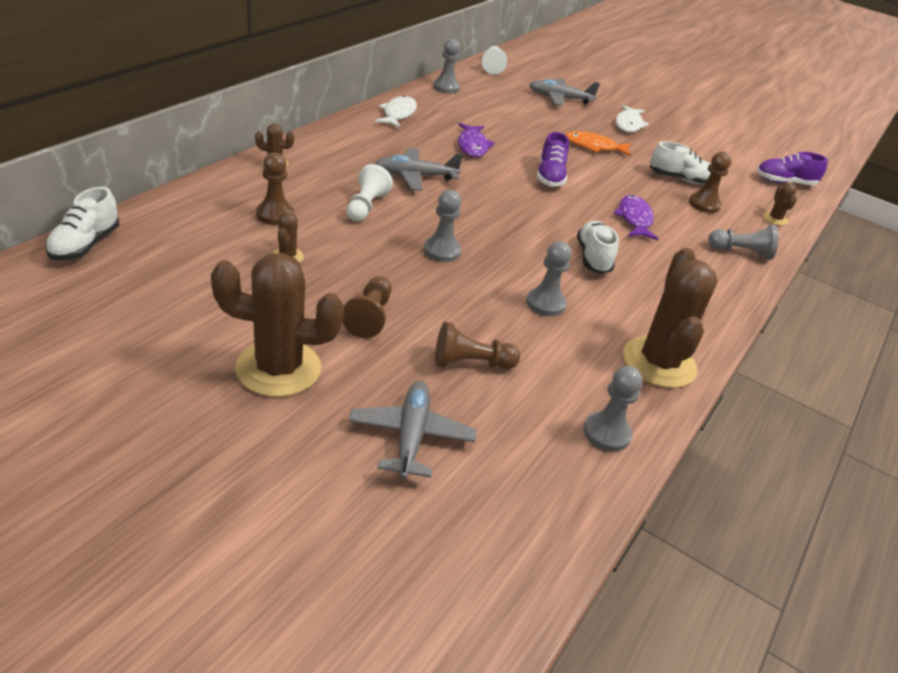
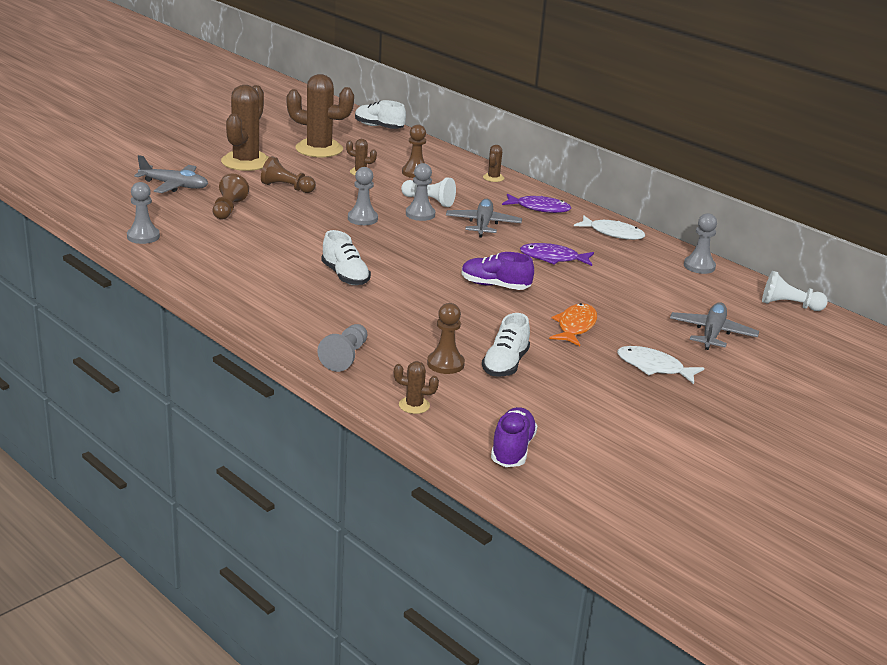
camera: 105 degrees right, 10 degrees down
(545, 303) = (285, 244): grey pawn -> grey pawn (420, 214)
(593, 258) = (345, 276): white shoe -> white shoe turned 45 degrees clockwise
(634, 219) = (412, 312): purple fish -> purple fish (539, 208)
(659, 363) = (200, 270): brown cactus -> brown cactus (319, 149)

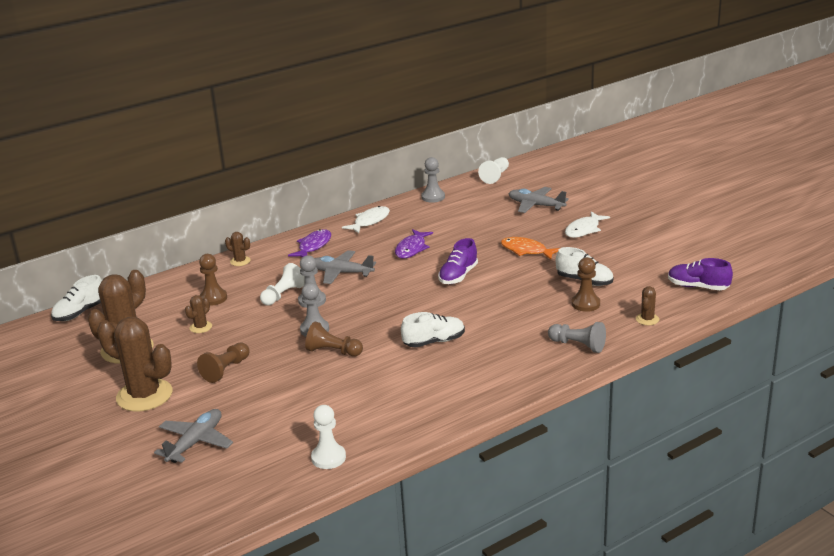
camera: 75 degrees left, 0 degrees up
(143, 236) = (328, 458): grey pawn -> white pawn
(228, 209) = (271, 405): brown pawn -> brown pawn (333, 351)

